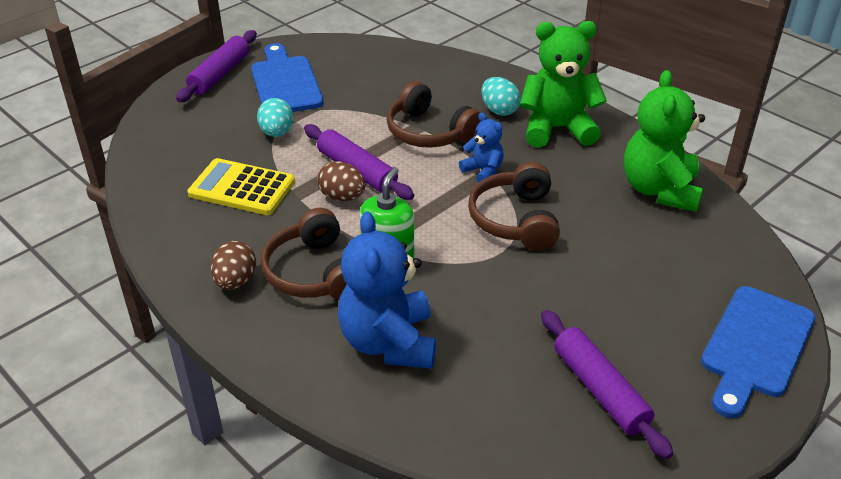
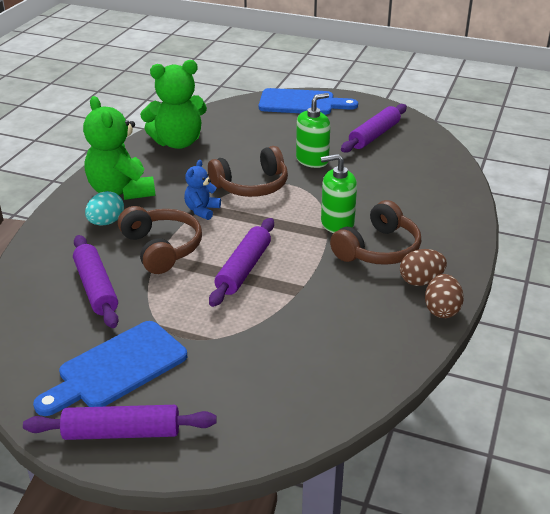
camera: 115 degrees left, 5 degrees down
(242, 188) = (315, 323): yellow calculator -> none
(277, 133) = (216, 336): turquoise egg -> none
(342, 197) = (284, 265): brown egg -> brown egg (441, 310)
(389, 342) = (408, 202): blue teddy bear -> none
(394, 89) = (96, 288): none -> purple rolling pin
(429, 132) = (161, 248): brown headphones -> brown headphones turned 45 degrees counterclockwise
(553, 292) = (312, 160): none -> green soap dispenser

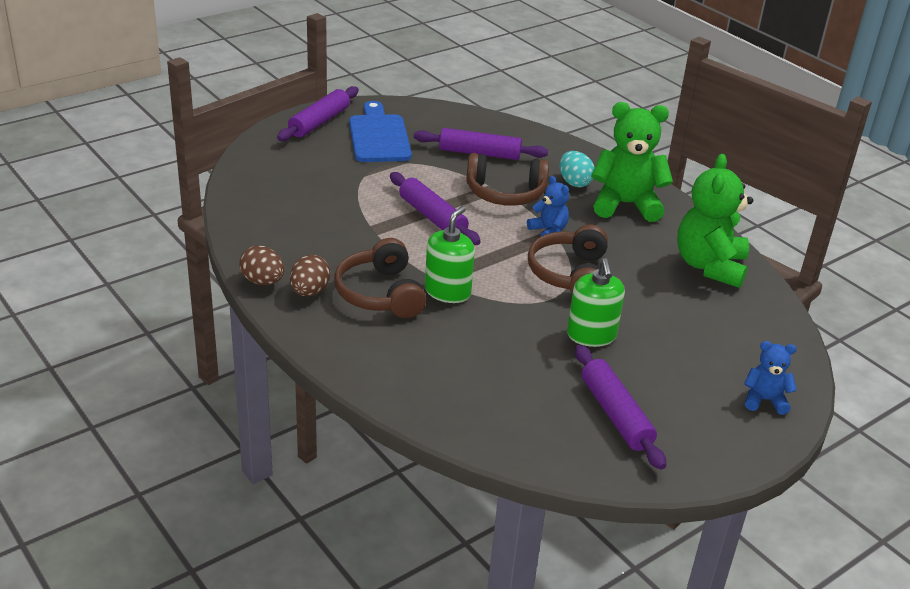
camera: 120 degrees right, 0 degrees up
(301, 103) = (764, 400): blue cutting board -> blue teddy bear

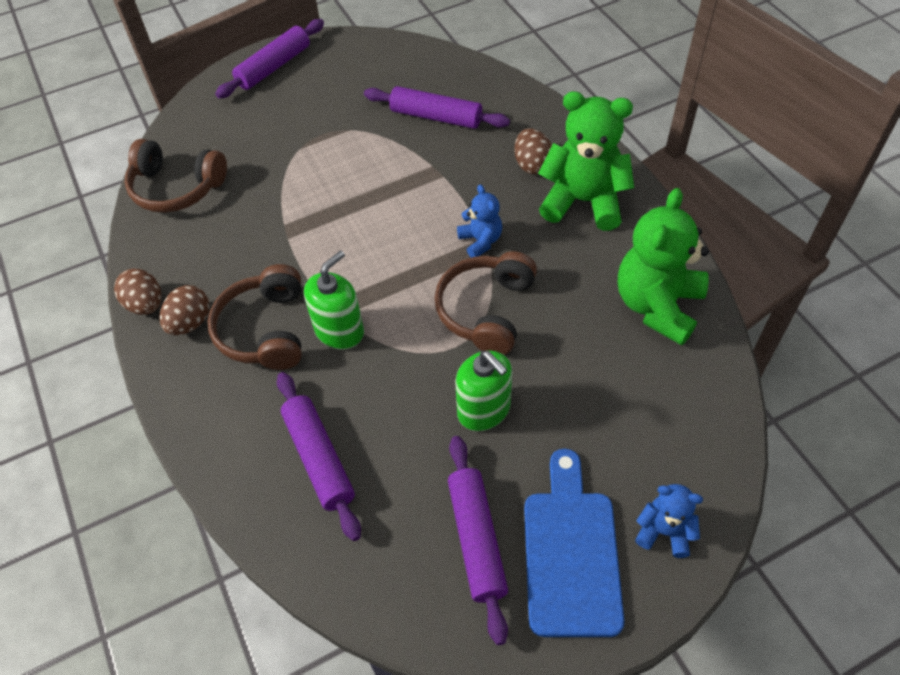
camera: 15 degrees right, 20 degrees up
(379, 136) = (332, 89): blue cutting board -> blue cutting board (571, 552)
(432, 217) = (355, 214): purple rolling pin -> purple rolling pin (319, 458)
(505, 193) = (448, 179): brown headphones -> brown headphones (176, 187)
(574, 183) = (532, 165): turquoise egg -> brown egg
(591, 335) = (484, 410): green soap dispenser -> green soap dispenser turned 45 degrees counterclockwise

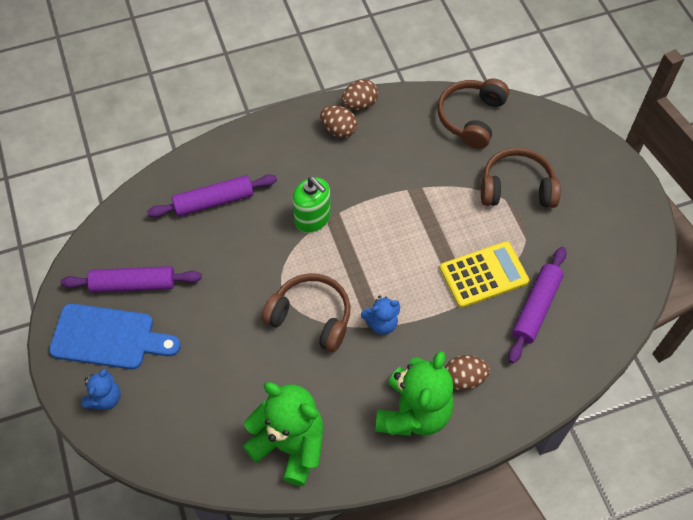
camera: 95 degrees right, 5 degrees up
(265, 330) = (323, 174): brown headphones -> brown headphones (517, 188)
(274, 67) = (614, 184): purple rolling pin -> none
(401, 159) = (483, 275): none -> yellow calculator
(484, 410) = (225, 302): green soap dispenser -> none

